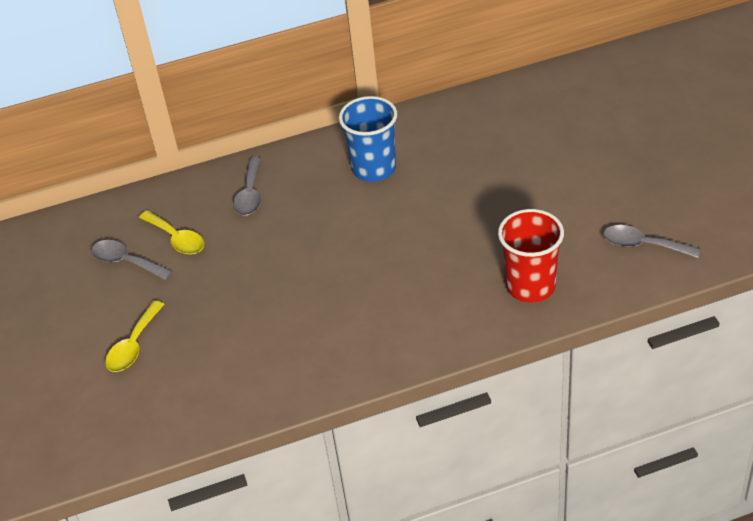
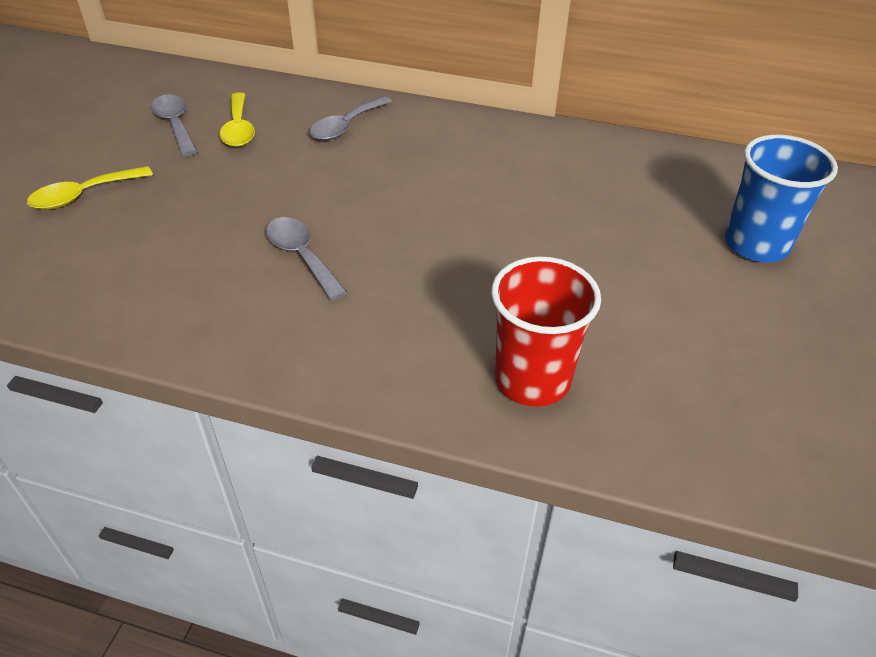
camera: 30 degrees right, 0 degrees up
(374, 168) = (489, 162): blue cup -> blue cup (756, 244)
(643, 245) = (735, 419): grey spoon -> grey spoon (302, 256)

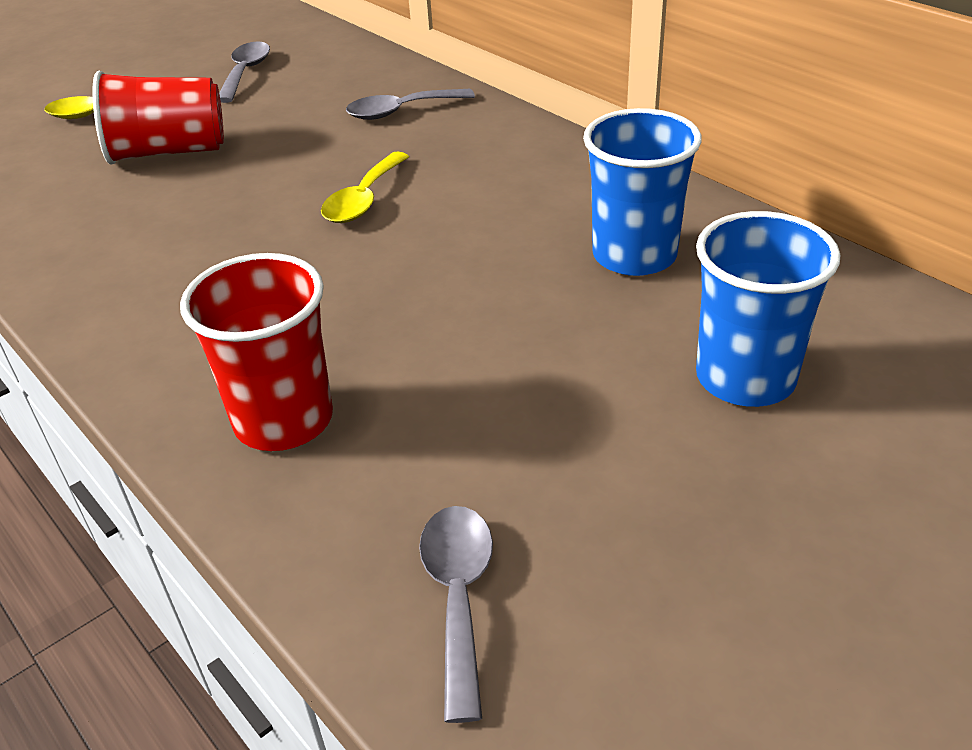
camera: 35 degrees right, 5 degrees down
(191, 211) = (169, 152): none -> red cup
(238, 129) = (296, 89): yellow spoon -> yellow spoon (363, 199)
(302, 256) = (212, 221): grey spoon -> grey spoon (458, 597)
(618, 188) = (634, 255): none -> blue cup

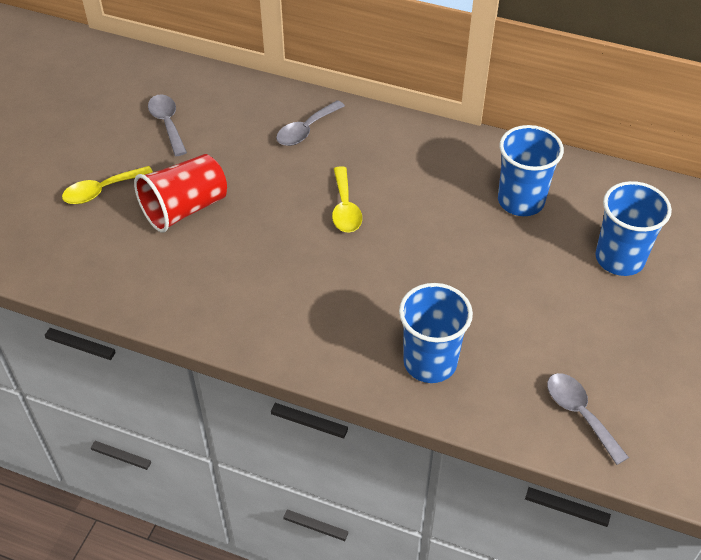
camera: 30 degrees left, 10 degrees up
(283, 420) = (430, 362): red cup -> blue cup

